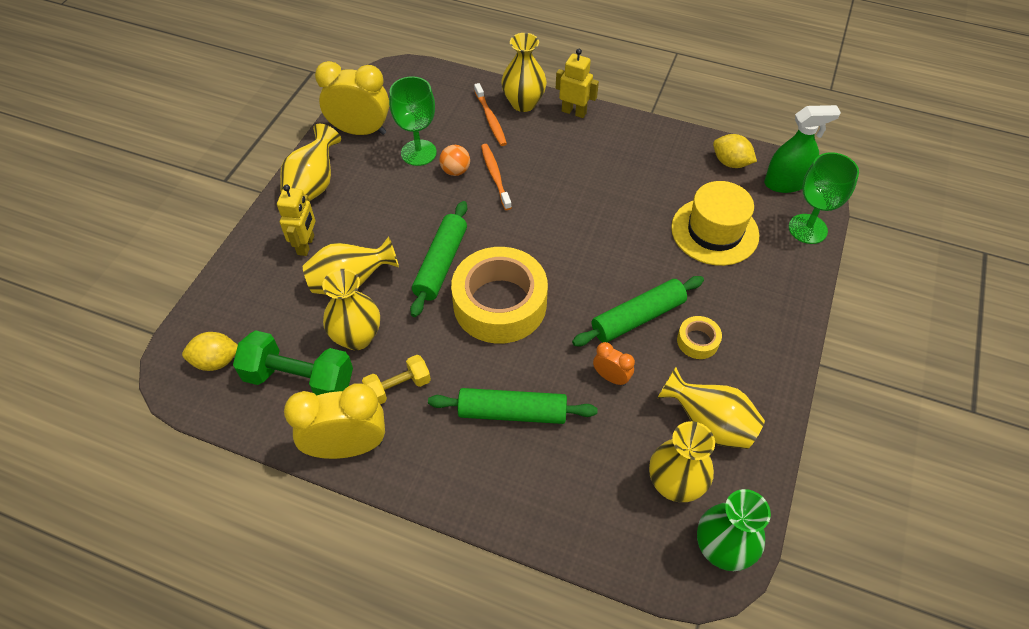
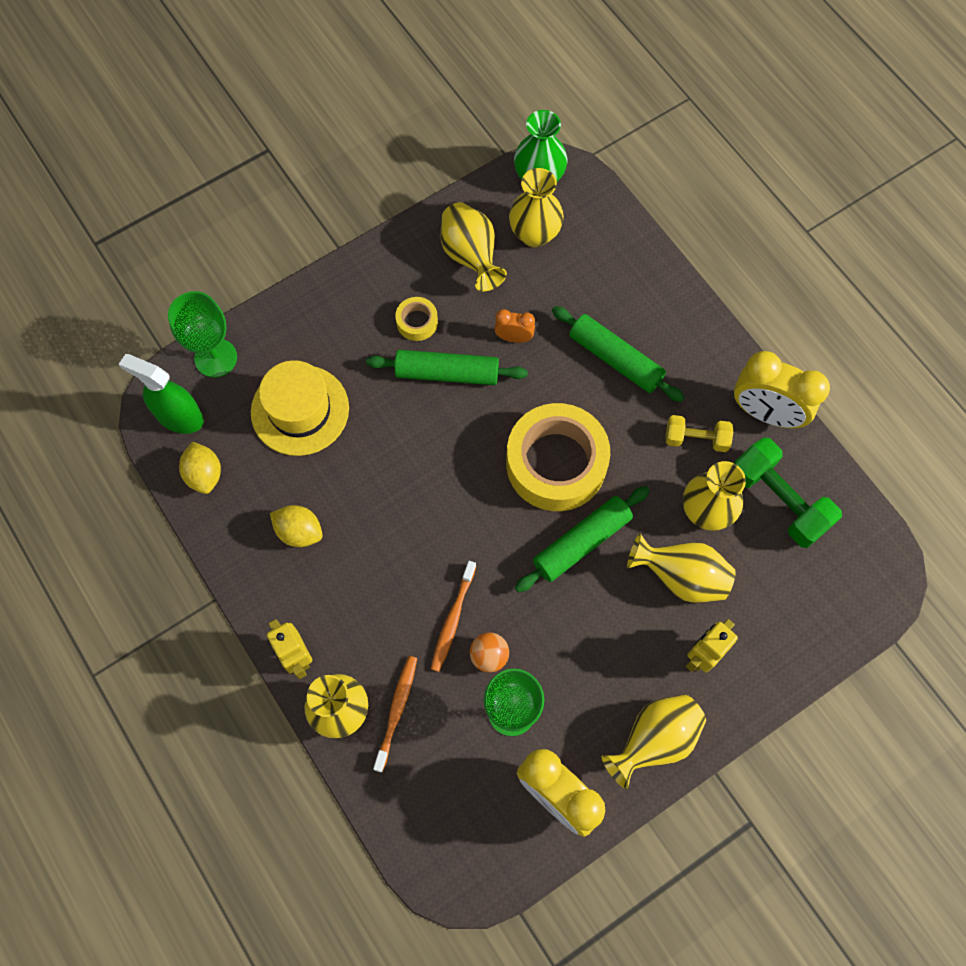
camera: 145 degrees left, 15 degrees up
(216, 361) = (846, 567): yellow lemon -> yellow lemon (299, 532)
(611, 377) = (514, 337): orange clock -> orange clock turned 120 degrees clockwise

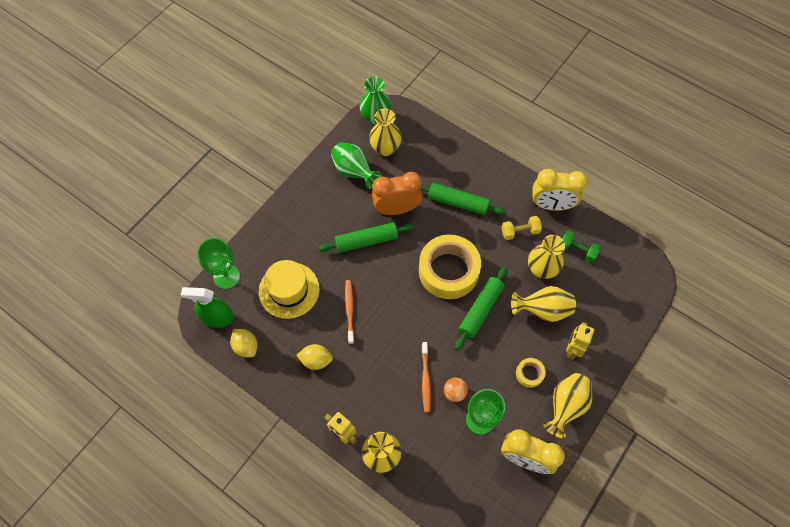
camera: 20 degrees left, 5 degrees down
(397, 710) = (414, 443): orange toothbrush -> orange toothbrush (349, 310)
(417, 322) = (338, 218): yellow tape -> yellow tape (529, 374)
(471, 257) = (354, 172): yellow vase -> green vase
(514, 337) = (396, 209): orange clock -> orange clock, size x2.02
(778, 500) = (577, 250): green dumbbell -> green dumbbell, size x0.59

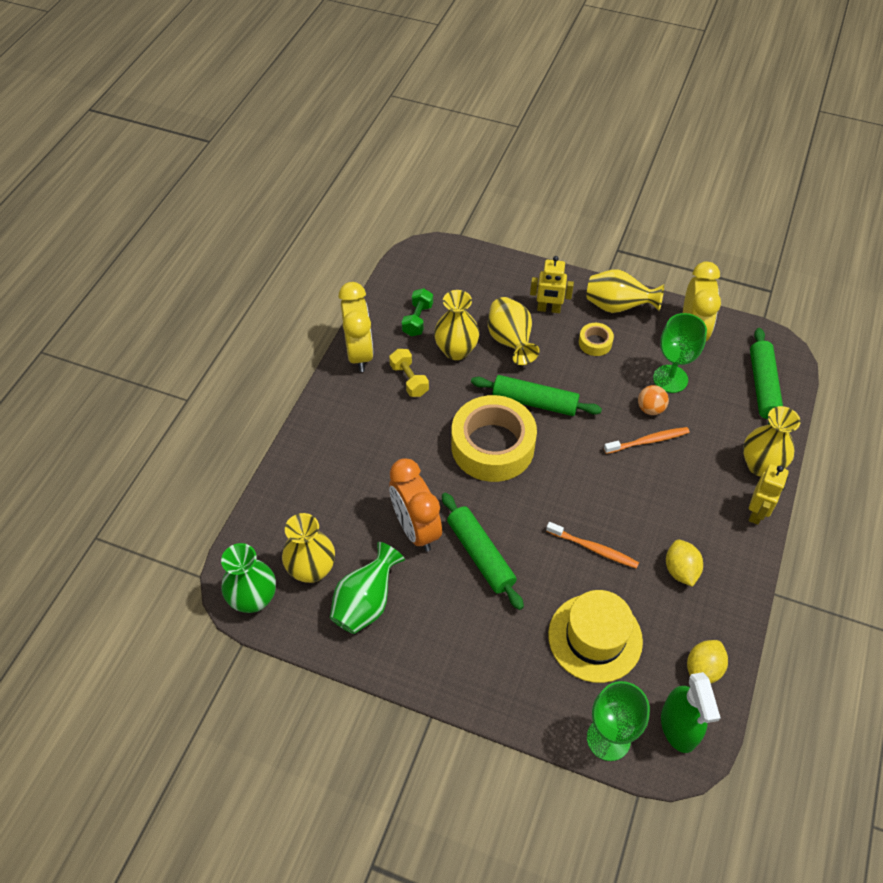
camera: 105 degrees left, 10 degrees down
(349, 310) = (593, 549): orange toothbrush -> orange toothbrush turned 135 degrees counterclockwise
(458, 203) = (384, 455): green rolling pin -> green rolling pin (763, 386)

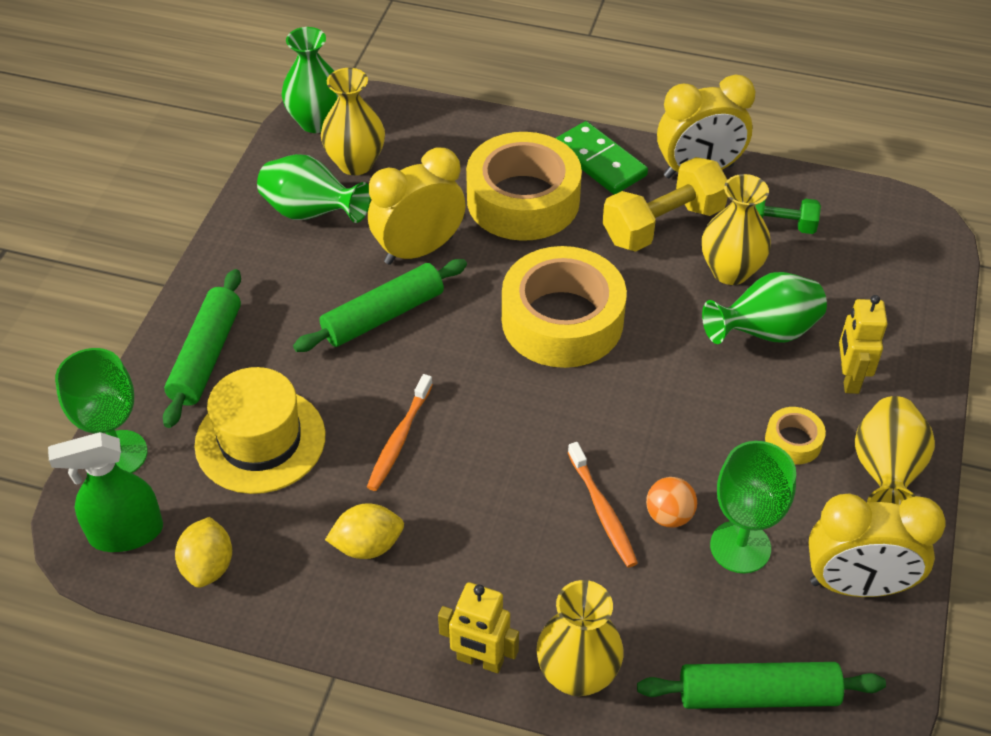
camera: 85 degrees right, 5 degrees down
(339, 408) = (599, 161): none -> green domino
(372, 458) = (523, 200): none -> yellow tape
(409, 380) = (663, 225): yellow dumbbell -> yellow dumbbell, size x1.69
(416, 529) = (419, 250): orange clock -> yellow clock
(510, 342) = (765, 333): yellow vase -> green vase
(534, 402) = (652, 365): green rolling pin -> green rolling pin (206, 356)
(703, 669) = (208, 566): yellow lemon -> yellow lemon turned 60 degrees clockwise

